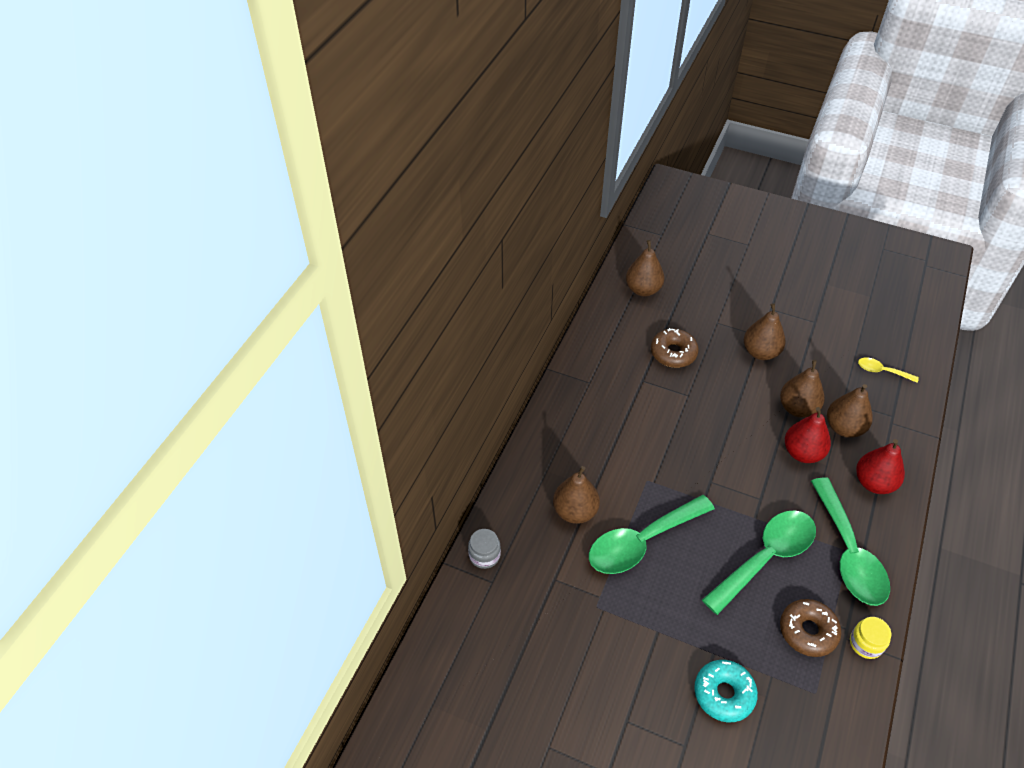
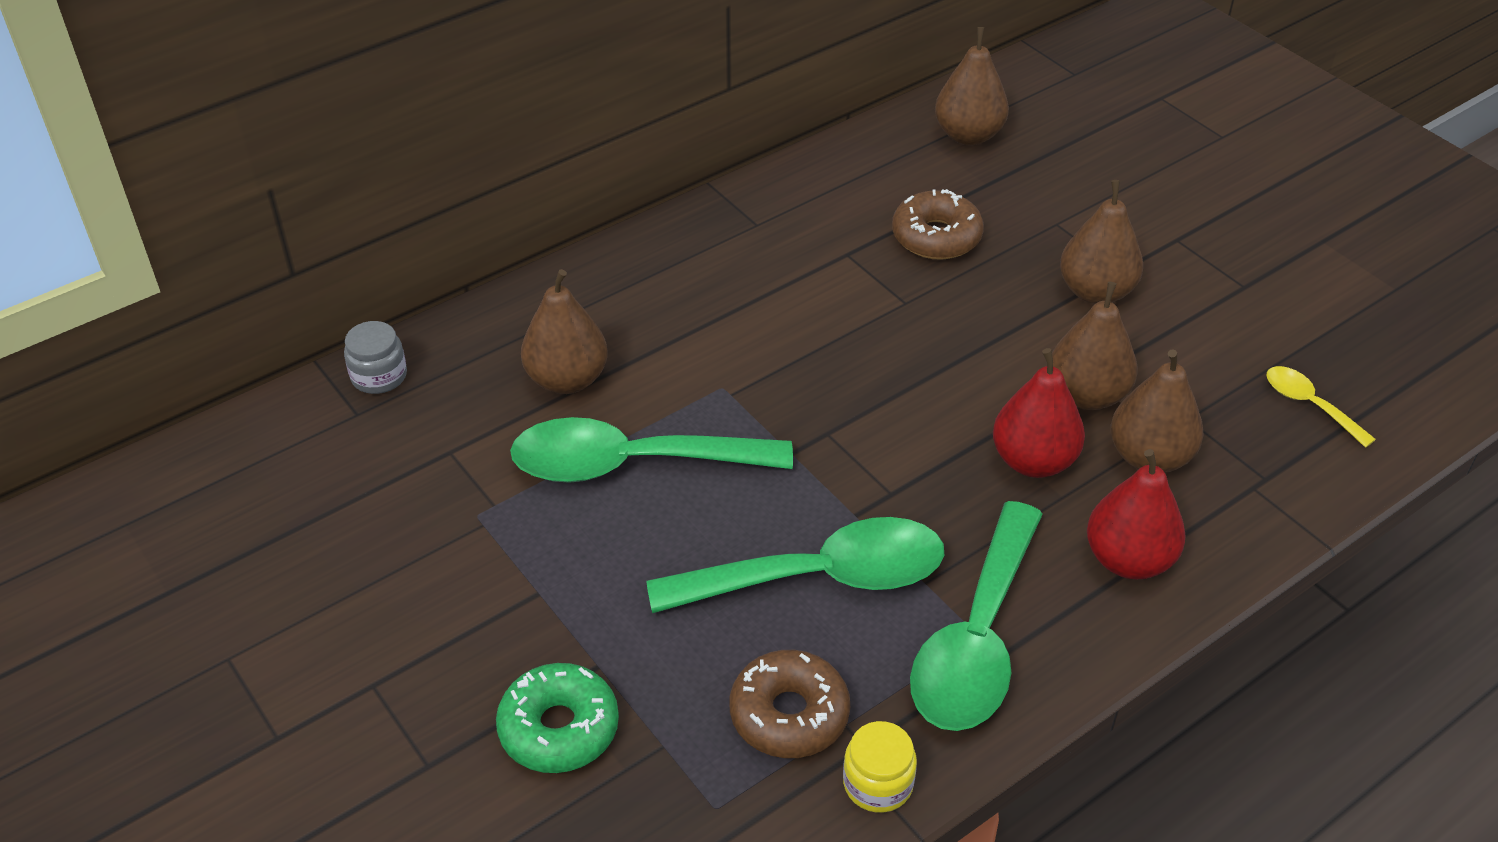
camera: 30 degrees right, 5 degrees down
(724, 694) = (559, 728): turquoise donut -> green donut

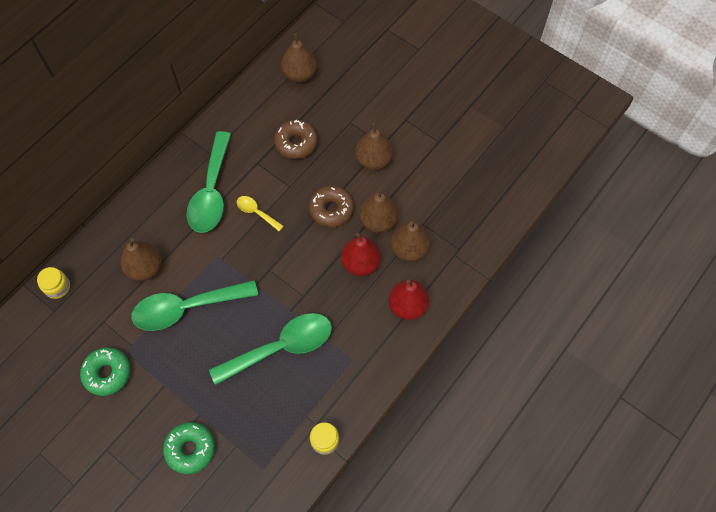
camera: 15 degrees left, 20 degrees up
(379, 376) = (57, 287): grey jar -> yellow jar
(426, 544) = (107, 373): none -> green donut
(789, 714) = (283, 417): brown donut -> brown donut (331, 209)
(977, 638) = (352, 361): green spoon -> green spoon (211, 192)
(1309, 405) = (473, 204): yellow spoon -> yellow spoon (256, 212)

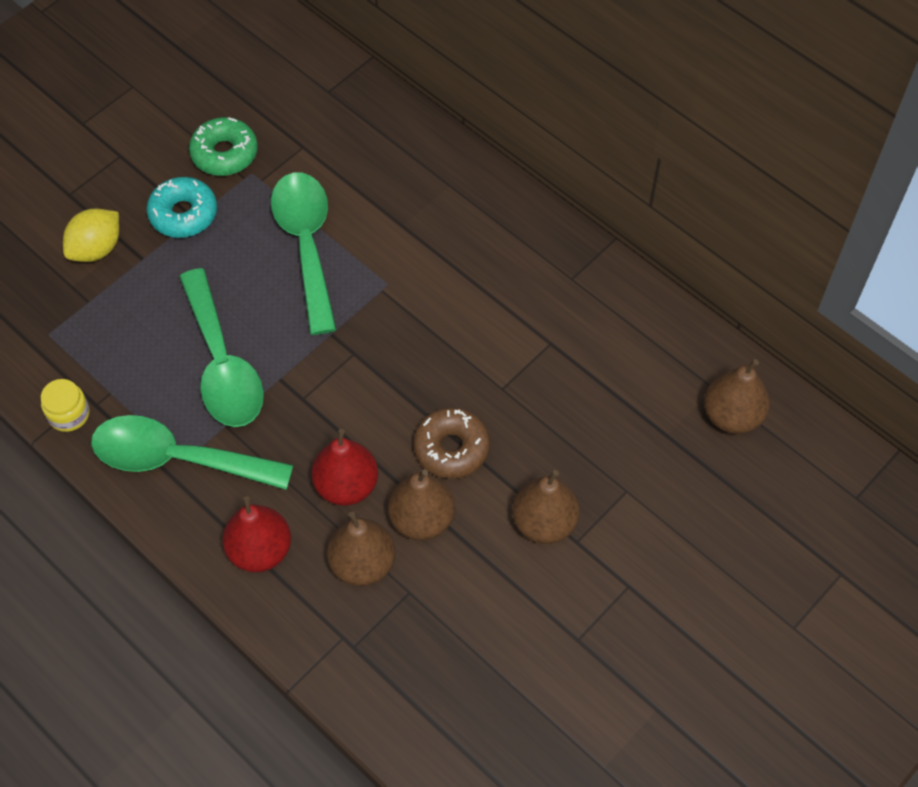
camera: 95 degrees right, 5 degrees down
(57, 287) = (363, 93): yellow jar -> none
(145, 268) = (379, 194): brown pear -> none
(160, 393) = (183, 214): none -> turquoise donut
(190, 449) = (96, 249): green donut -> yellow lemon
(211, 192) = (501, 278): green spoon -> green spoon (178, 459)
(256, 212) = (457, 339): yellow spoon -> none
(296, 143) = (586, 402): brown donut -> none

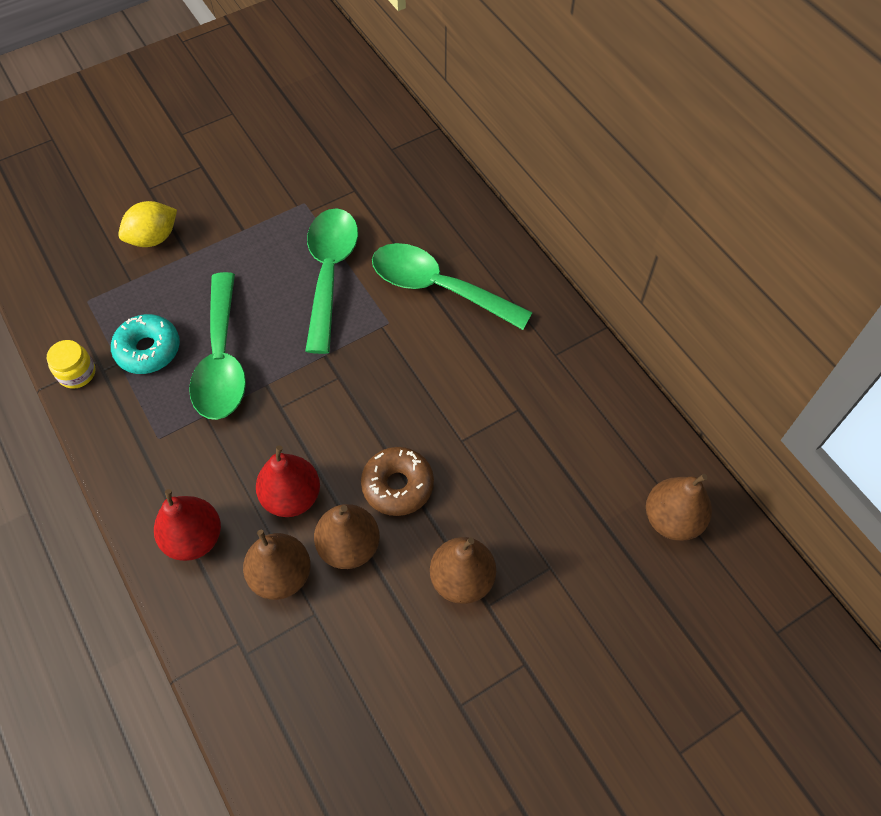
camera: 15 degrees right, 0 degrees up
(178, 459) = (154, 435): green spoon -> green spoon (438, 288)
(183, 214) = (235, 225): turquoise donut -> turquoise donut (148, 350)
(224, 154) = (287, 182): green donut -> none

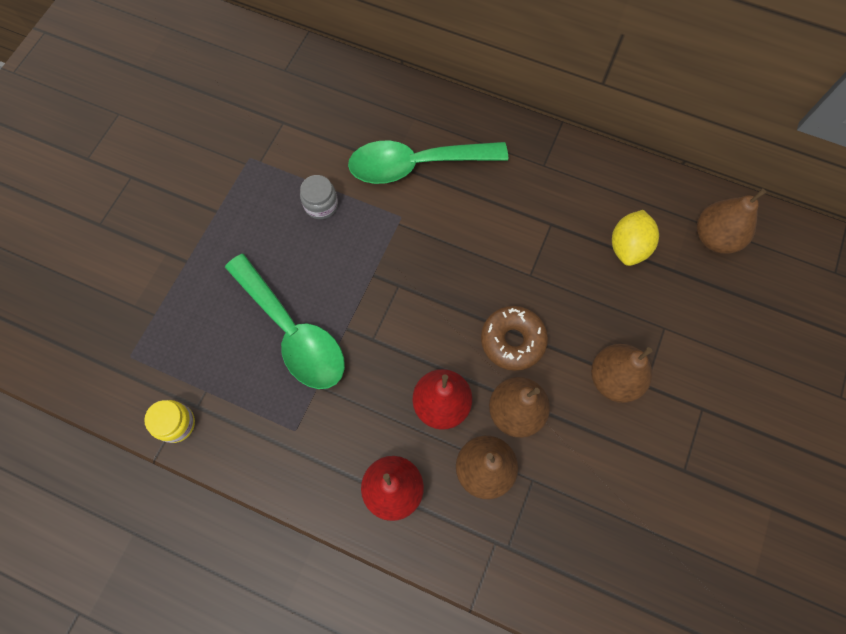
camera: 35 degrees left, 10 degrees up
(148, 350) = (222, 363): turquoise donut -> none
(153, 238) = (142, 265): yellow lemon -> yellow lemon (628, 247)
(330, 273) = (321, 205): green spoon -> grey jar

